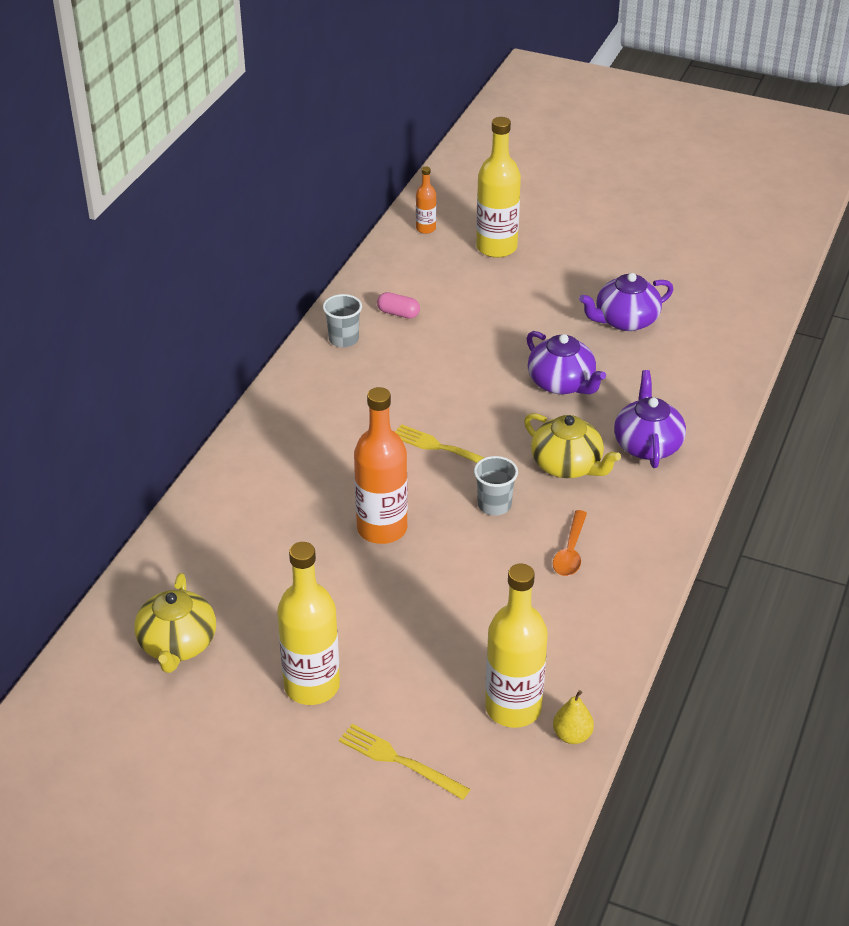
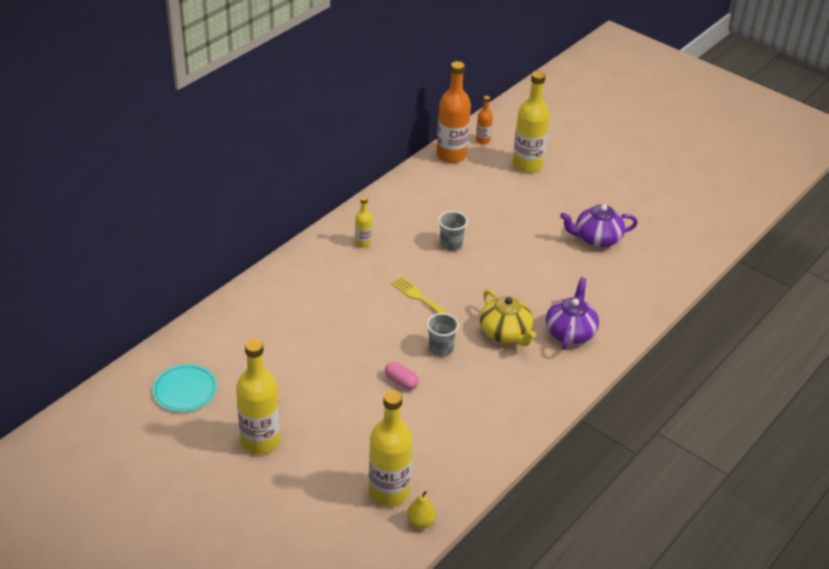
camera: 15 degrees right, 0 degrees up
(177, 644) = (185, 390): yellow teapot -> turquoise plate
(330, 393) = (363, 243): none -> yellow bottle
(343, 339) = (389, 207): grey cup -> grey cup (451, 244)
(382, 528) = (355, 346): orange bottle -> orange bottle (451, 155)
(398, 313) = (435, 197): pink capsule -> pink capsule (401, 381)
(399, 761) = (295, 507): yellow fork -> none
(562, 383) = (529, 273): purple teapot -> none
(570, 551) = (479, 394): orange spoon -> none

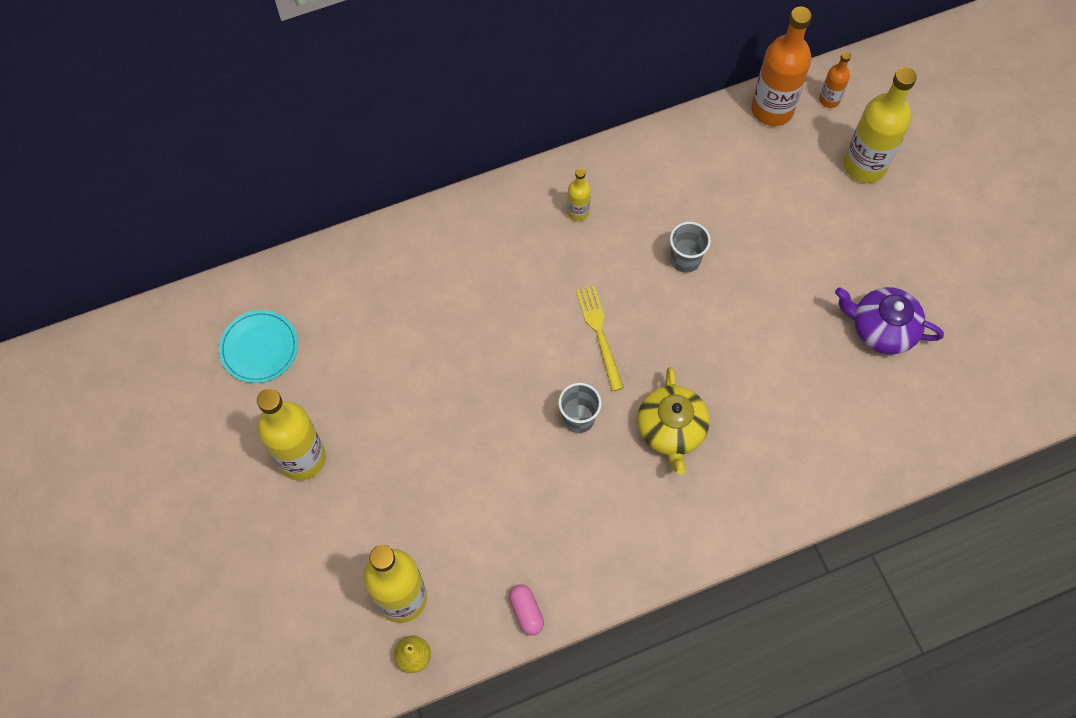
camera: 30 degrees right, 25 degrees up
(401, 381) = (504, 446): pink capsule -> pink capsule (526, 612)
(570, 332) = (753, 465): purple teapot -> none

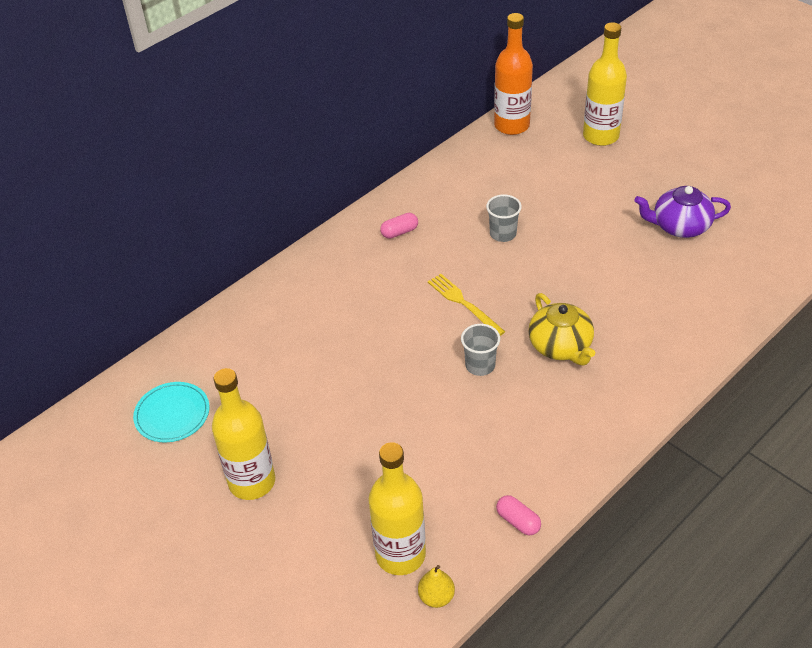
camera: 20 degrees left, 20 degrees down
(578, 212) = (399, 232): yellow bottle -> pink capsule
(829, 100) = (550, 107): orange bottle -> none

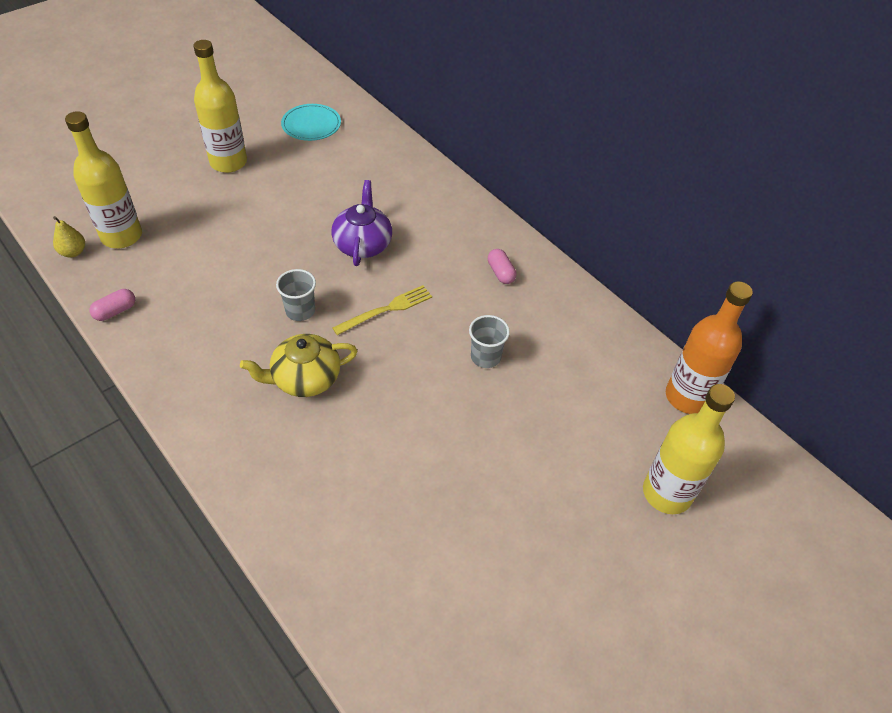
camera: 90 degrees right, 5 degrees up
(680, 226) = (472, 544): purple teapot -> purple teapot (363, 244)

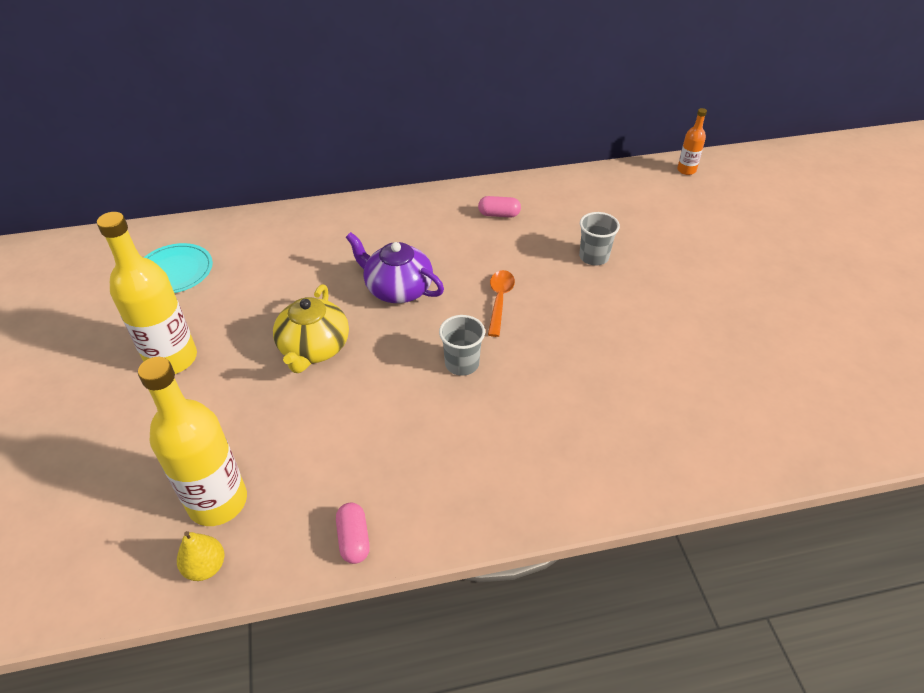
camera: 60 degrees left, 5 degrees down
(305, 378) = (558, 387): yellow teapot -> yellow teapot (314, 348)
(386, 310) = (499, 300): yellow fork -> orange spoon
(667, 493) = (772, 213): yellow bottle -> none
(687, 397) = (686, 170): orange bottle -> orange bottle, size x0.49

